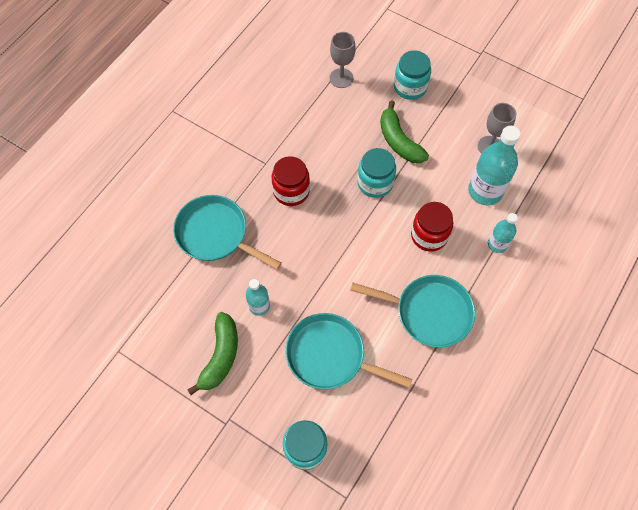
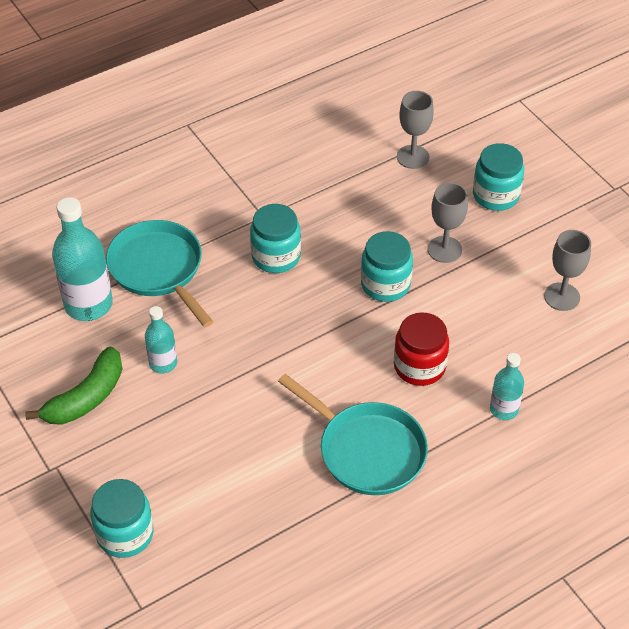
camera: 25 degrees right, 15 degrees down
(291, 191) = (276, 256): red jar -> turquoise jar
(330, 355) = (215, 448): turquoise pan -> none
(399, 141) = (444, 249): green banana -> grey goblet
(485, 191) = (524, 344): turquoise bottle -> turquoise bottle (88, 304)

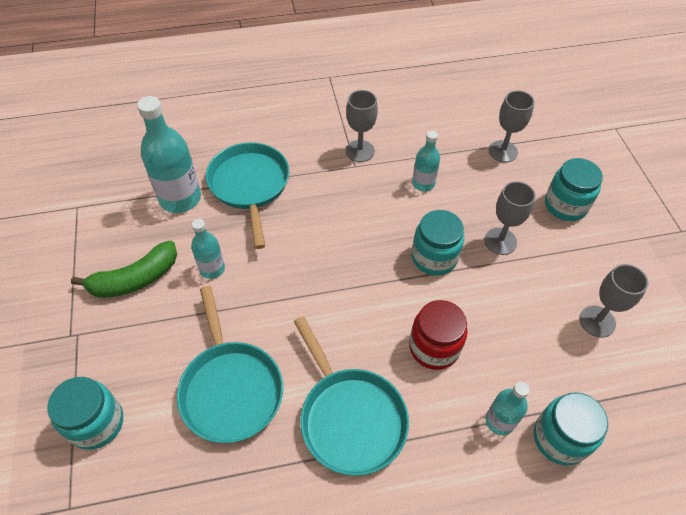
camera: 20 degrees right, 5 degrees up
(241, 463) = (230, 388): none -> turquoise pan
(261, 199) = (360, 151): none -> grey goblet
(276, 256) = (350, 203): turquoise jar -> turquoise jar (560, 438)
(343, 214) = (423, 183): none -> turquoise bottle

